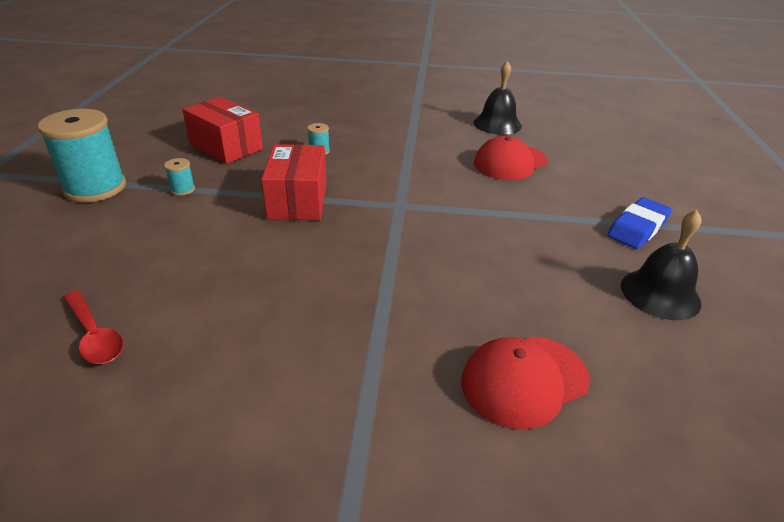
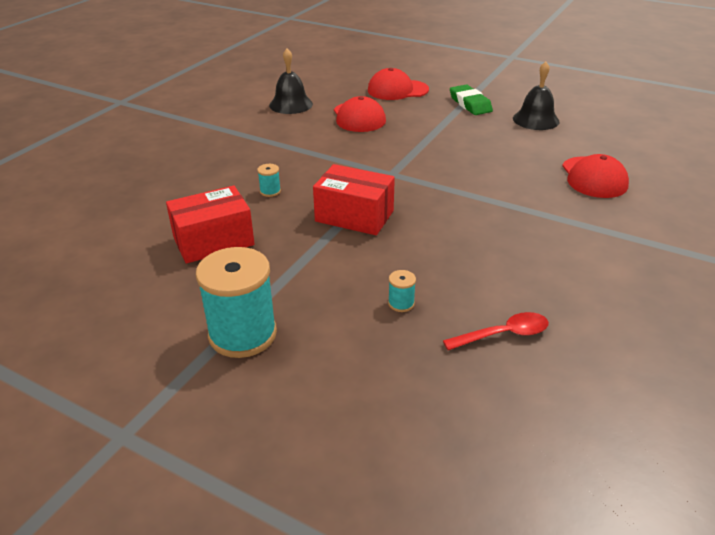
camera: 65 degrees left, 0 degrees up
(183, 189) = (290, 276): turquoise spool -> turquoise spool (401, 303)
(608, 171) = (397, 90): none -> red cap
(637, 228) = (470, 104): blue eraser -> green eraser

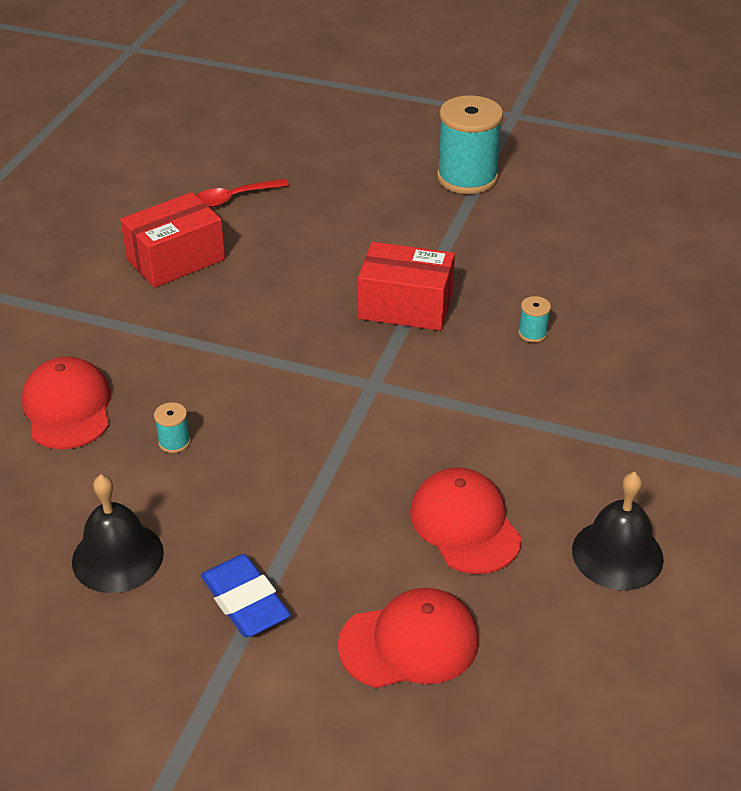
camera: 170 degrees right, 5 degrees up
(213, 241) = (556, 258): red box -> red box (176, 259)
(401, 303) = (330, 215): turquoise spool -> turquoise spool (174, 442)
(470, 104) = (245, 601): green eraser -> blue eraser

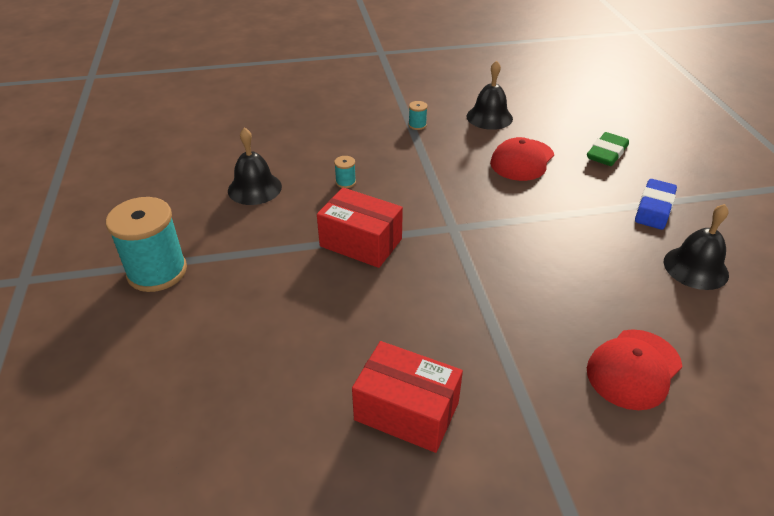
camera: 120 degrees left, 0 degrees up
(174, 442) = (595, 291): turquoise spool -> turquoise spool (417, 125)
(234, 198) = (276, 422): red spoon -> none
(405, 306) = (361, 242): red box -> red box turned 45 degrees counterclockwise
(409, 643) = (607, 153): red cap -> green eraser
(570, 262) = (254, 188): none -> black bell

